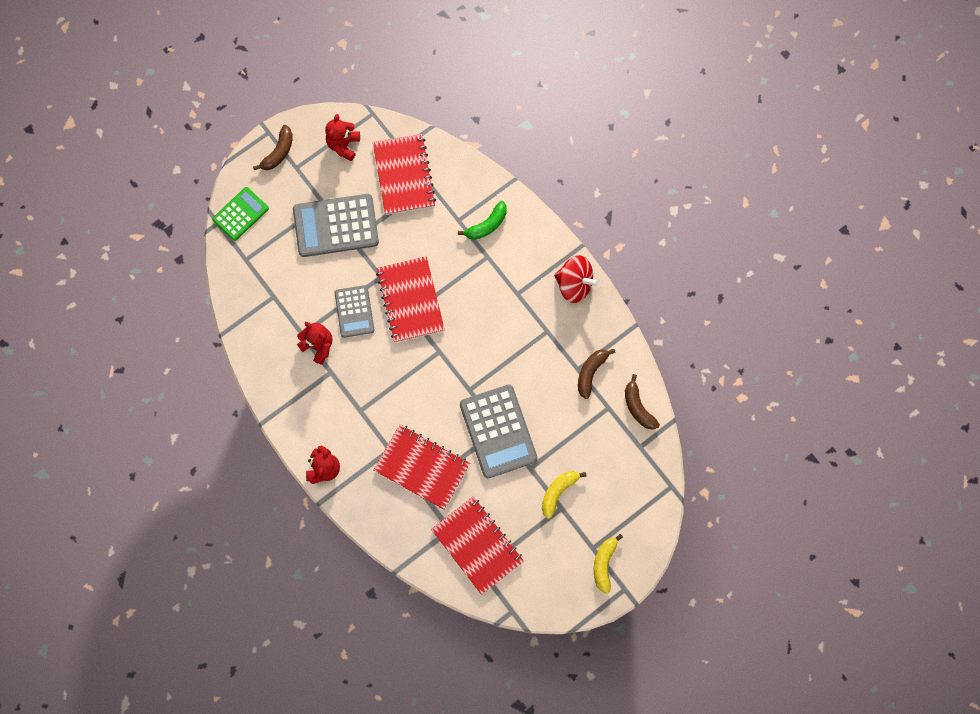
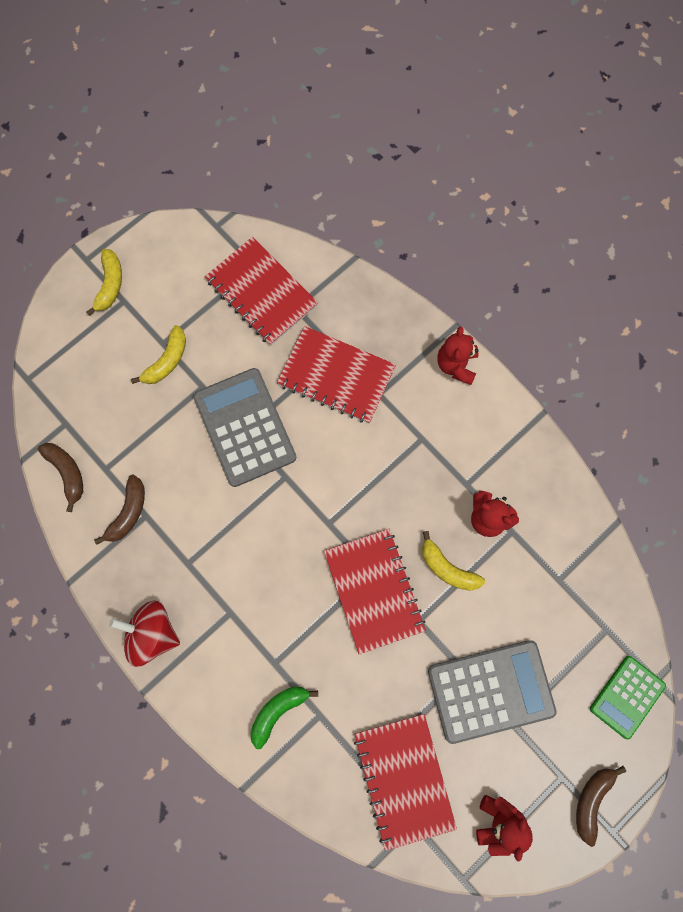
camera: 175 degrees right, 0 degrees up
(354, 311) = (447, 568): grey calculator -> yellow banana

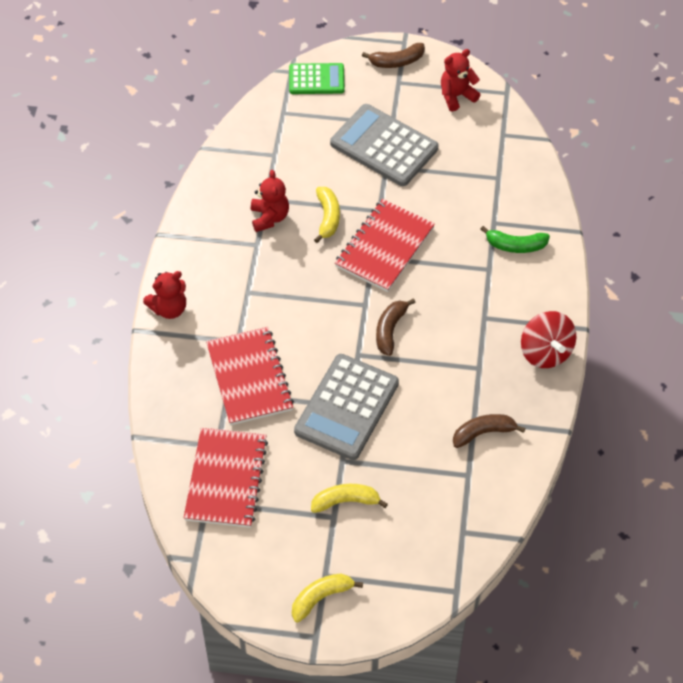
camera: 130 degrees left, 20 degrees down
(67, 473) = (497, 498): brown banana -> brown banana (390, 330)
(404, 779) = (483, 155): red notebook -> none

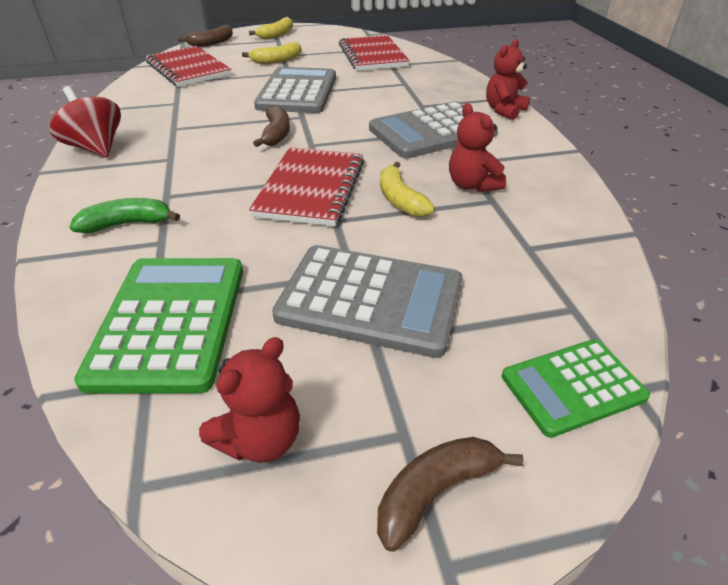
camera: 160 degrees right, 15 degrees down
(249, 377) = (394, 91): red notebook -> red notebook (188, 69)
(256, 294) = (432, 131): none -> grey calculator
(483, 433) = (166, 98): brown banana -> brown banana (211, 43)
(490, 162) = (170, 322): none -> green calculator

